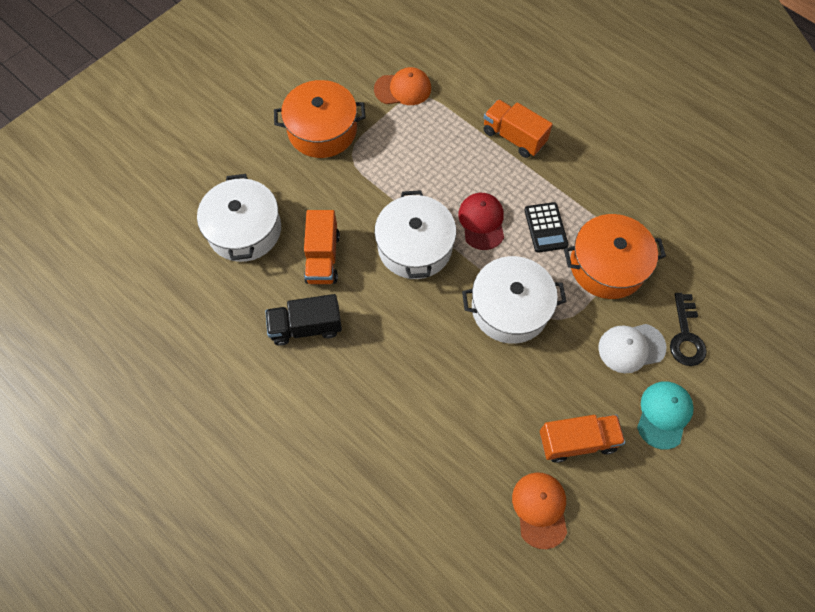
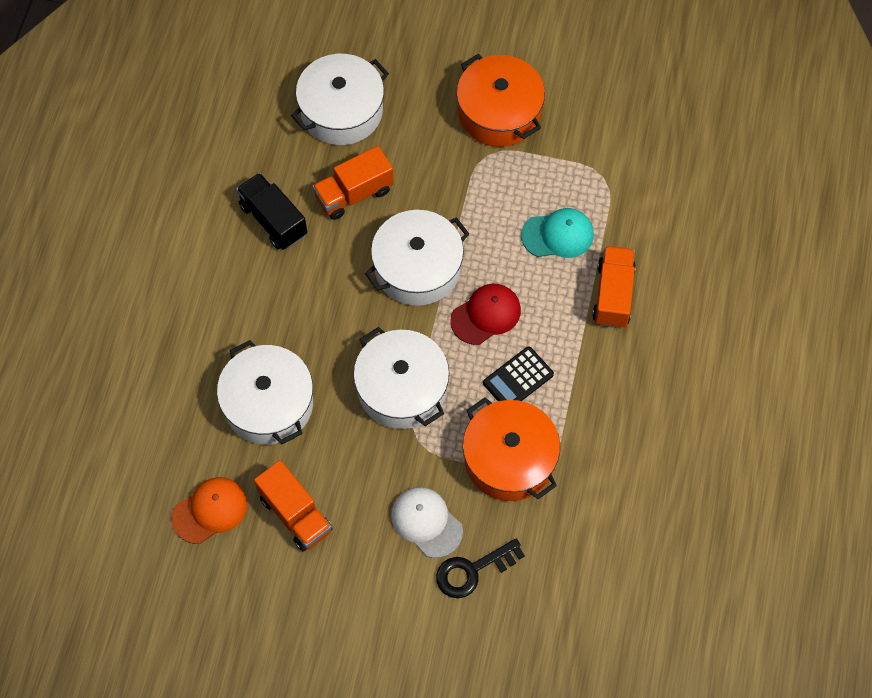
camera: 60 degrees right, 0 degrees up
(403, 89) = (603, 158): orange cap -> none
(468, 413) = (269, 404): none -> white pot
(664, 414) = (370, 584): turquoise cap -> turquoise cap (558, 235)

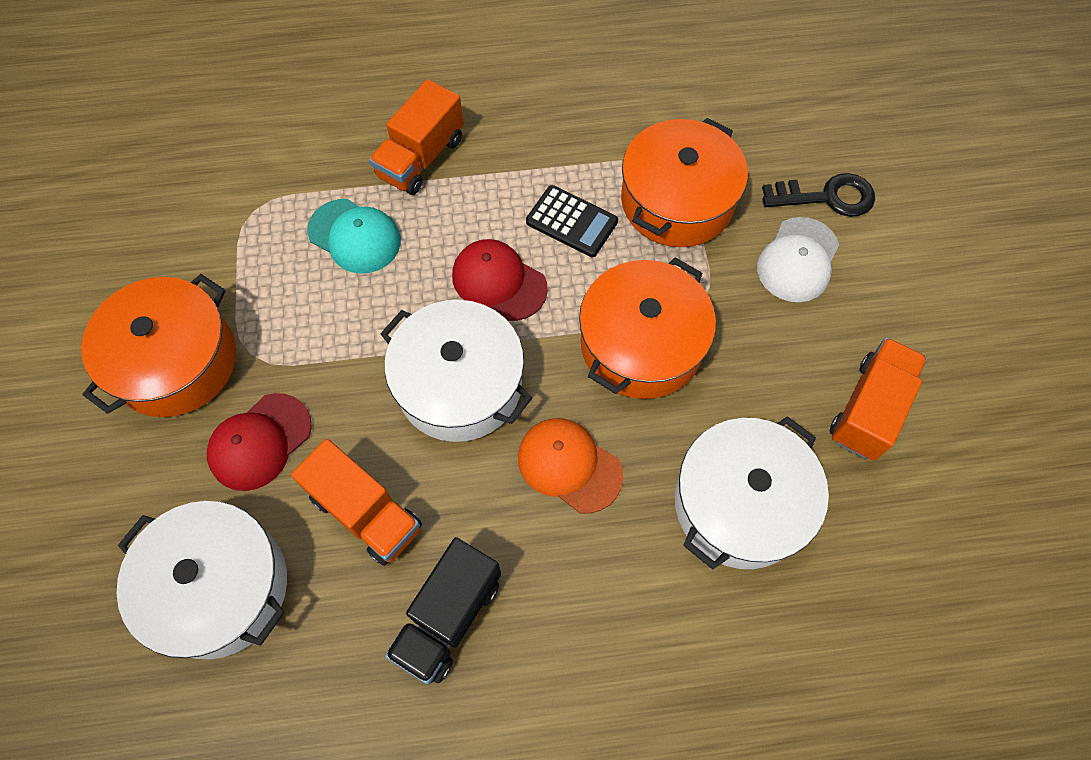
camera: 110 degrees left, 0 degrees up
(210, 511) = (924, 519): orange cap -> orange cap (569, 465)
(402, 388) = (641, 344): white pot -> orange pot
(424, 148) = (260, 442): none -> red cap
(472, 570) = (826, 197): black key -> black key turned 45 degrees counterclockwise
(558, 235) = (354, 236): turquoise cap -> turquoise cap turned 150 degrees clockwise
(613, 295) = (421, 157): orange truck -> orange truck turned 45 degrees counterclockwise

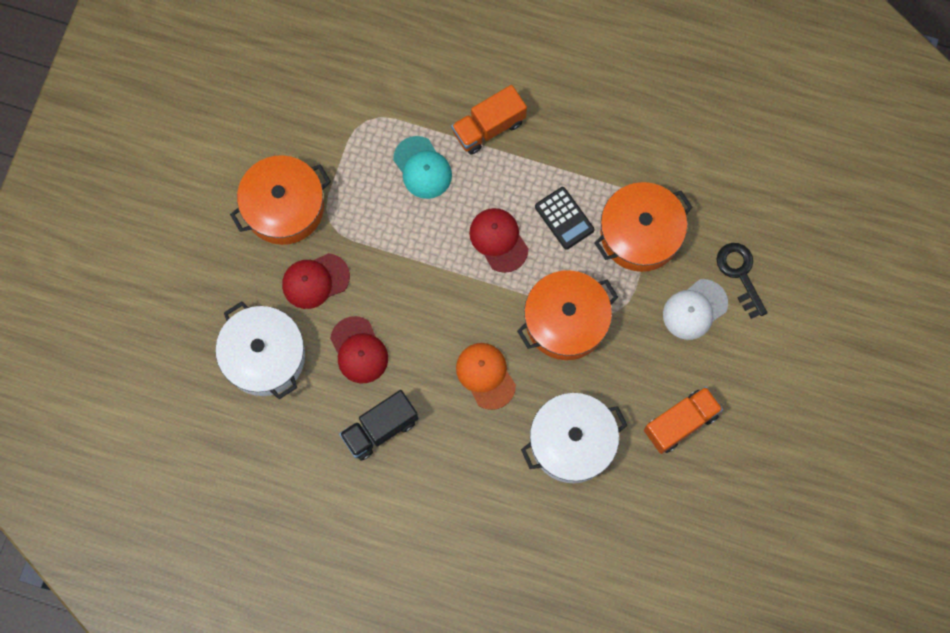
camera: 25 degrees right, 10 degrees up
(366, 512) = (359, 350): orange truck -> red cap
(459, 384) = (444, 297): white pot -> none
(826, 197) = (740, 274): black key -> black key turned 135 degrees counterclockwise

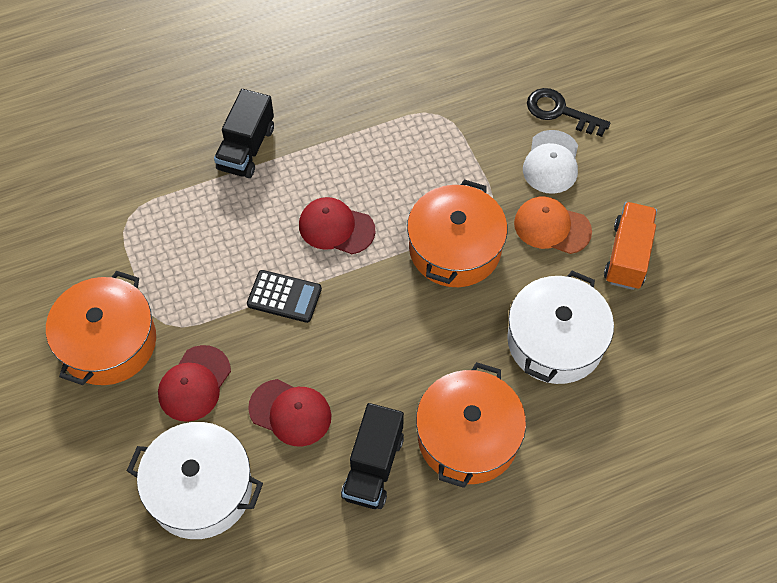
camera: 40 degrees left, 15 degrees down
(422, 168) = (215, 219): turquoise cap -> none
(485, 375) = (427, 345): orange cap -> orange cap (552, 227)
(488, 127) = (246, 148): orange truck -> black truck
(564, 218) = (377, 171): black calculator -> black calculator (284, 297)
(640, 233) = (451, 139): orange pot -> orange pot (468, 437)

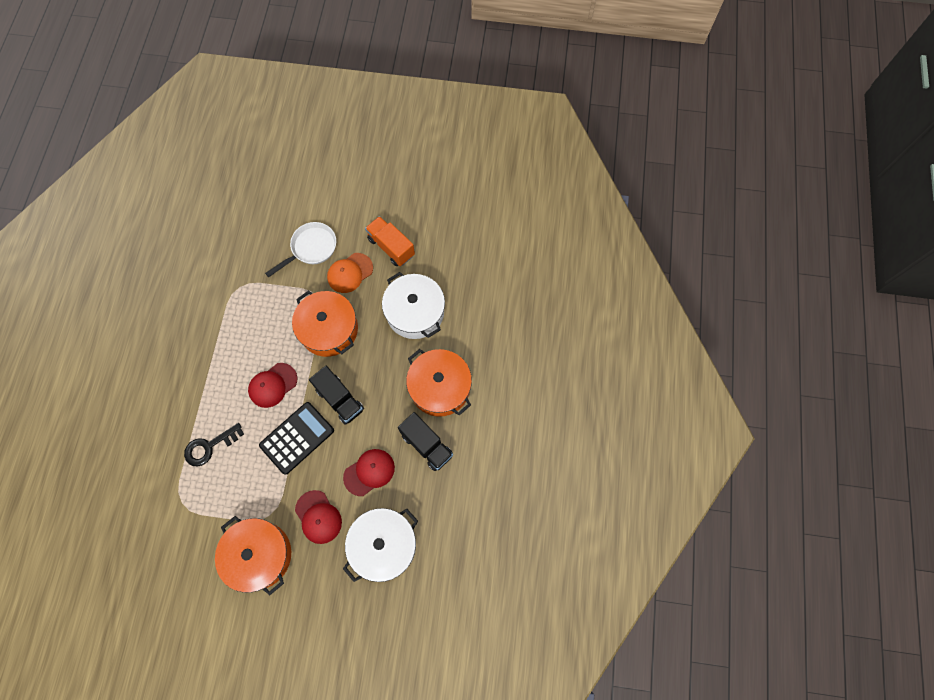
camera: 60 degrees left, 10 degrees up
(246, 148) = (183, 407): black truck -> black truck (340, 399)
(284, 297) = (297, 438): black calculator -> black calculator, size x1.51
(551, 162) = (311, 248): white cap -> white pan
(560, 112) = (283, 224): black key -> black key (209, 446)

